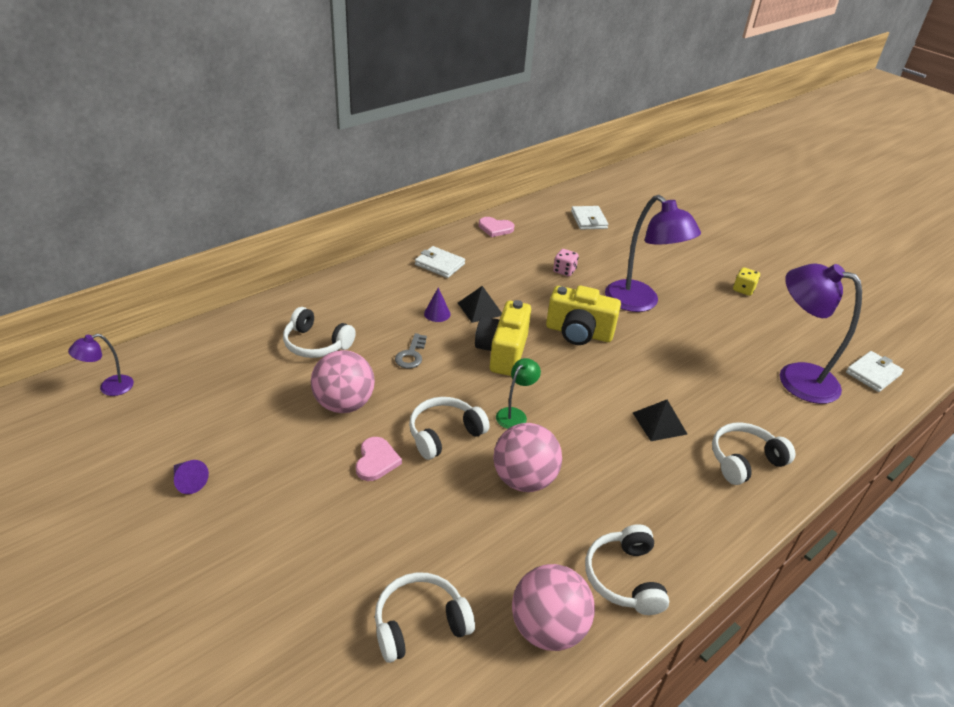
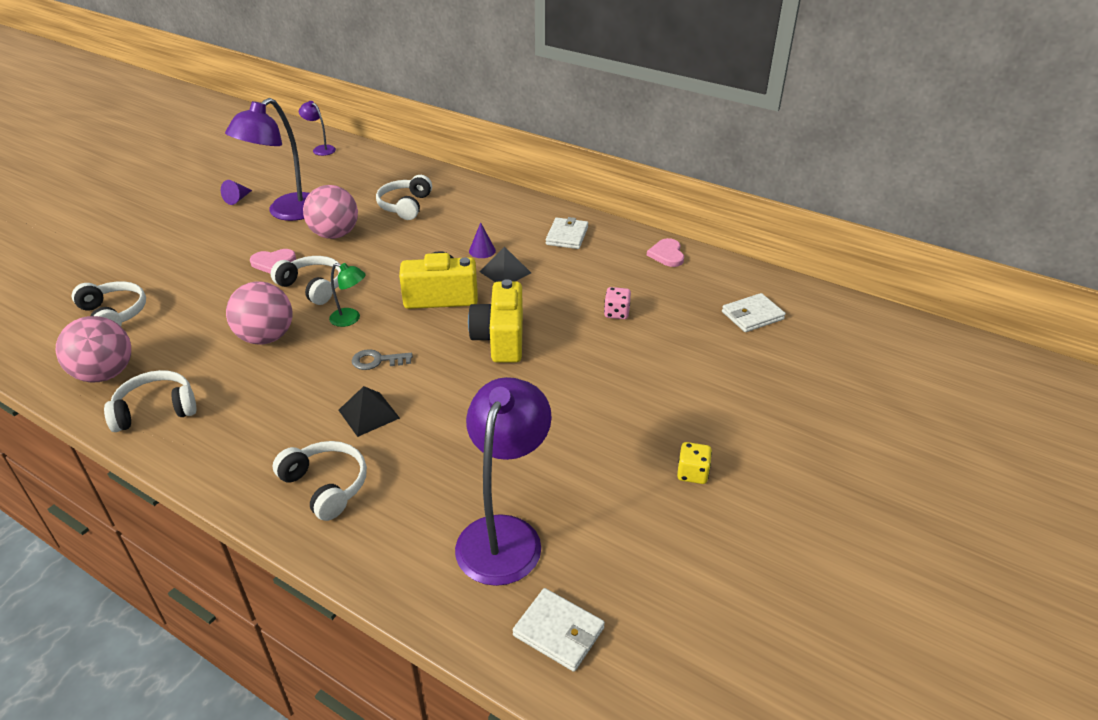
camera: 75 degrees right, 0 degrees up
(411, 355) = (412, 250): grey key -> grey key (377, 361)
(639, 303) = (590, 377): purple lamp -> purple lamp (287, 212)

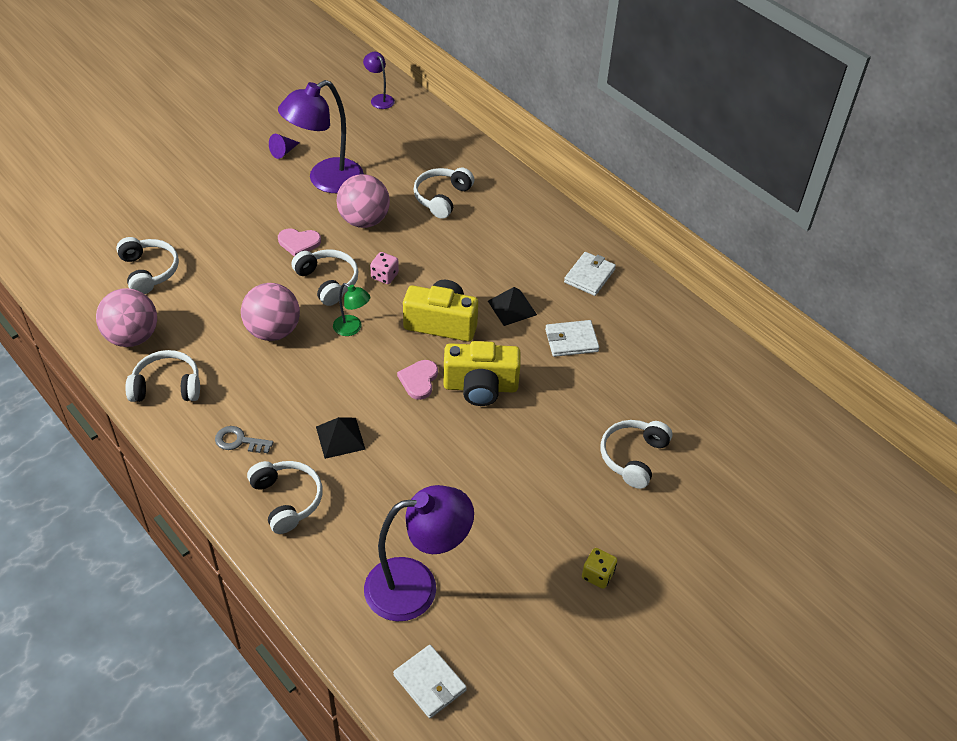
camera: 15 degrees right, 10 degrees up
(377, 361) = (363, 382): grey key -> grey key (239, 441)
(482, 251) = (498, 275): purple cone -> none
(500, 339) = (480, 387): yellow camera -> yellow camera turned 105 degrees counterclockwise
(504, 534) = (416, 586): purple lamp -> purple lamp turned 45 degrees clockwise
(616, 313) = (601, 384): pink dice -> pink dice (384, 276)
(667, 254) = (681, 324): pink heart -> pink heart (419, 380)
(676, 363) = (633, 457): none -> white headphones
(752, 315) = (733, 421): white wallet -> white wallet (571, 340)

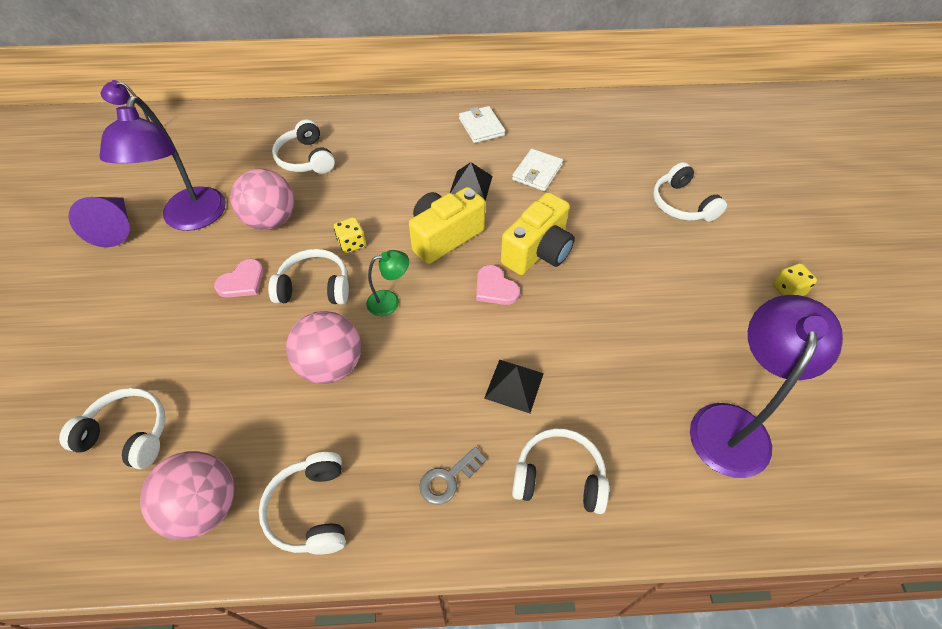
camera: 50 degrees left, 5 degrees up
(167, 386) = (310, 510): white headphones -> white headphones turned 45 degrees counterclockwise
(283, 152) = (115, 228): purple cone -> purple cone, size x1.77
(384, 276) = (352, 243): pink dice -> yellow dice
(429, 683) = (852, 477): white wallet -> none

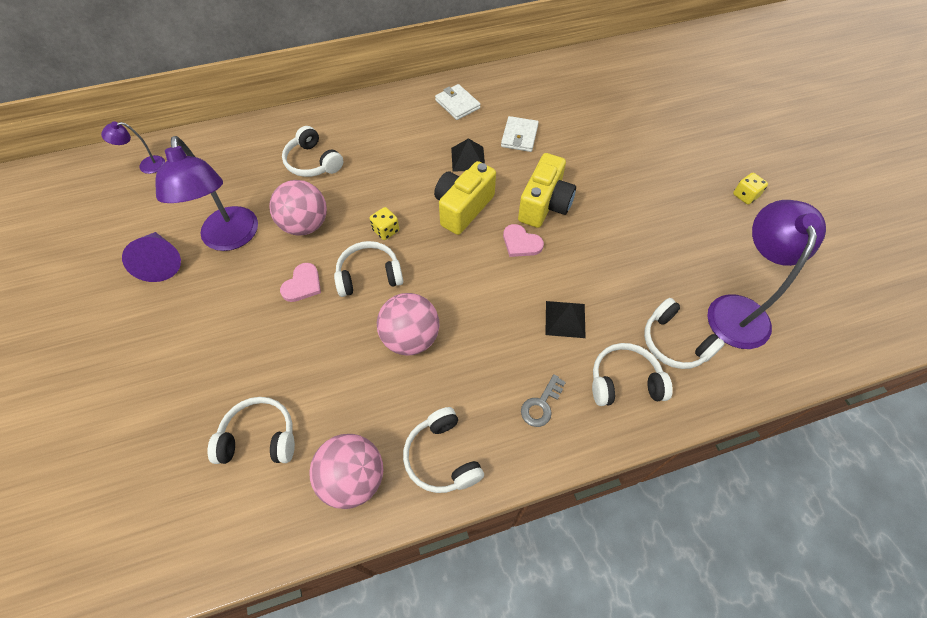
camera: 15 degrees left, 5 degrees up
(390, 301) = (438, 273): green lamp -> none
(682, 204) = (644, 141): white headphones -> white headphones (674, 342)

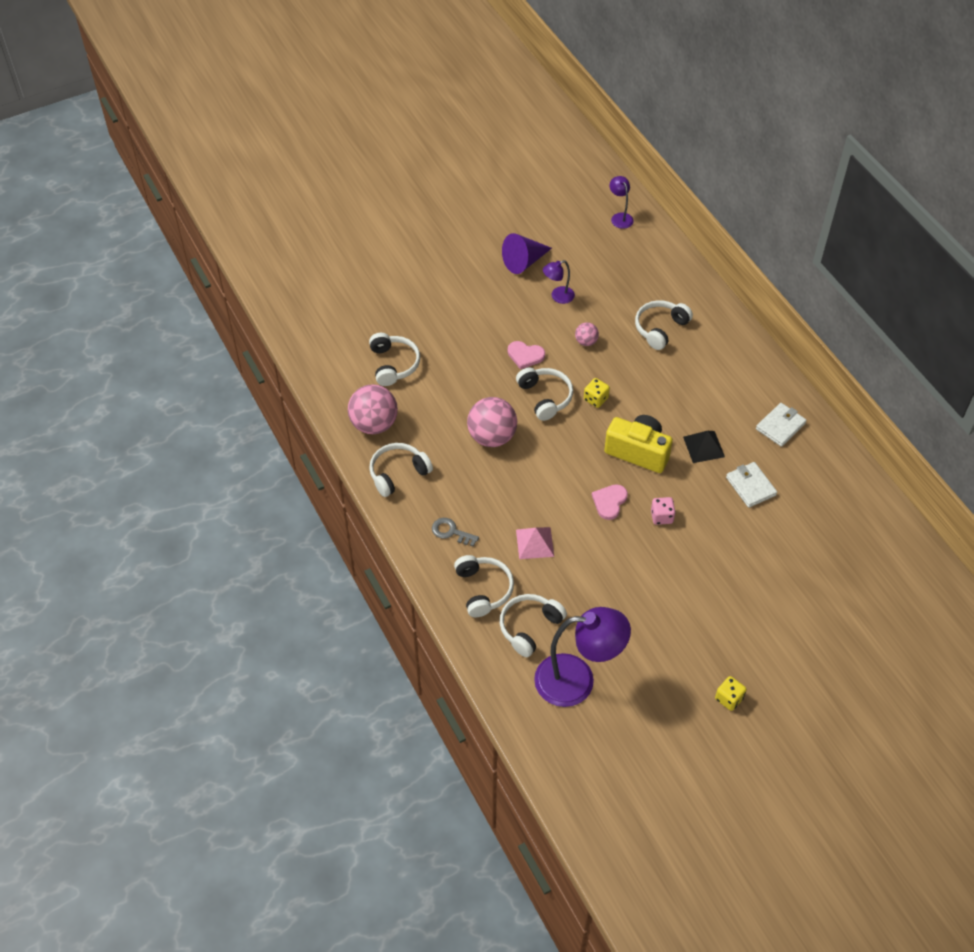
camera: 80 degrees right, 5 degrees down
(230, 239) = (558, 296): purple lamp -> purple lamp, size x0.48
(305, 225) = (586, 341): pink ball -> pink ball, size x0.50
(519, 136) = (750, 486): white wallet -> white wallet turned 60 degrees clockwise
(544, 205) = (661, 516): yellow camera -> pink dice
(565, 319) = (535, 543): black pyramid -> pink pyramid

